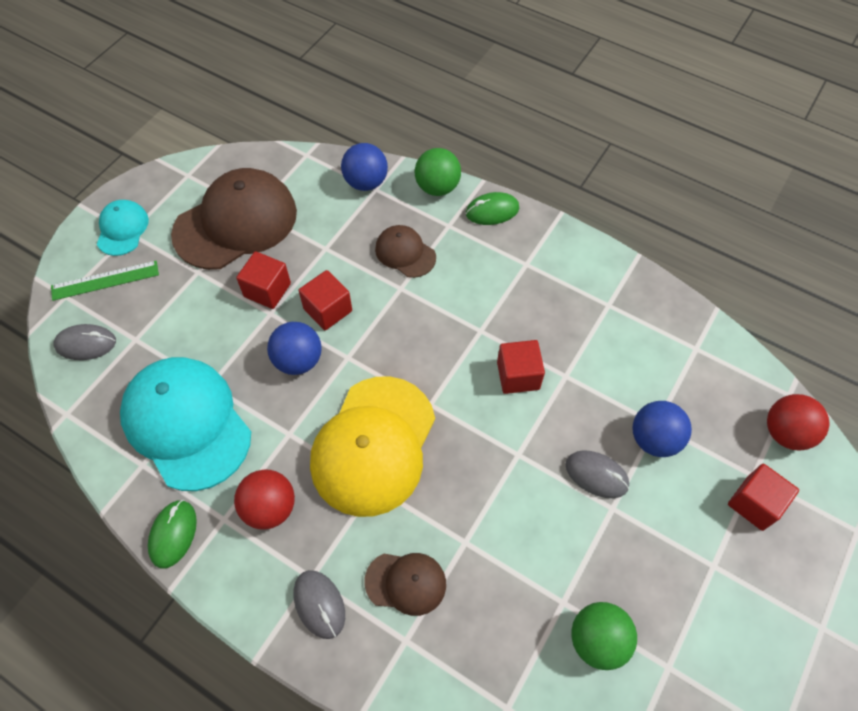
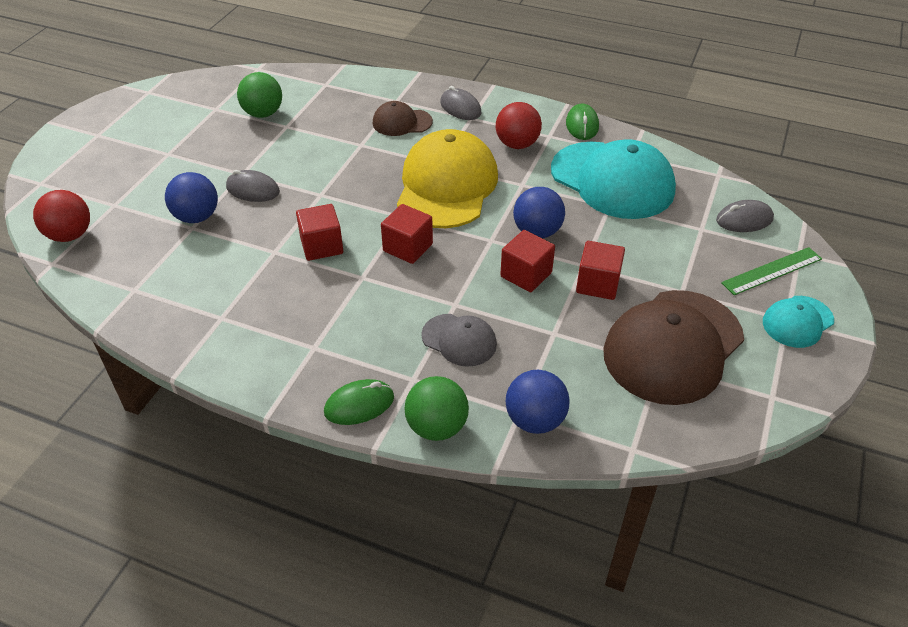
camera: 170 degrees right, 15 degrees down
(122, 229) = (797, 322): turquoise cap -> turquoise cap turned 60 degrees clockwise
(405, 253) = (459, 340): brown cap -> grey cap
(754, 503) = (120, 188): red cube -> red cube (408, 247)

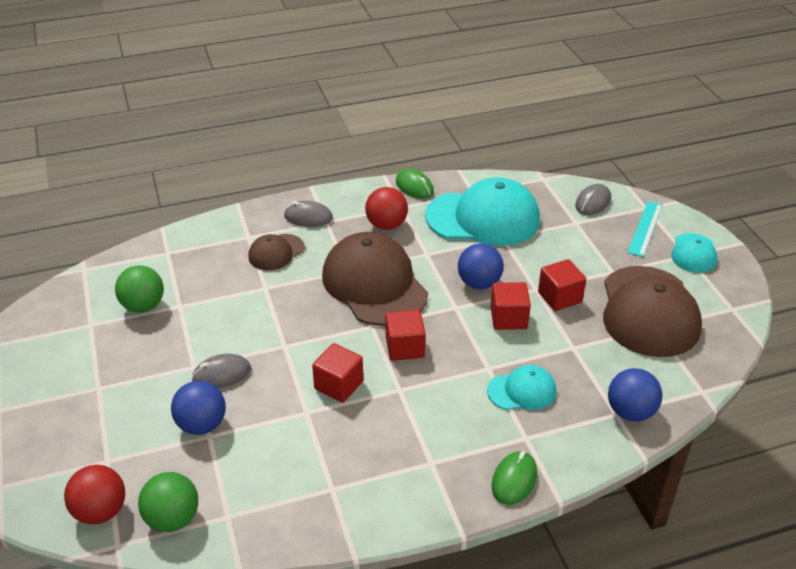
camera: 40 degrees left, 5 degrees down
(437, 427) = (580, 458): green ball -> green ball (173, 519)
(447, 186) = (374, 284): yellow cap -> brown cap
(459, 340) = (522, 391): grey cap -> turquoise cap
(772, 271) = (645, 228): green ruler -> turquoise ruler

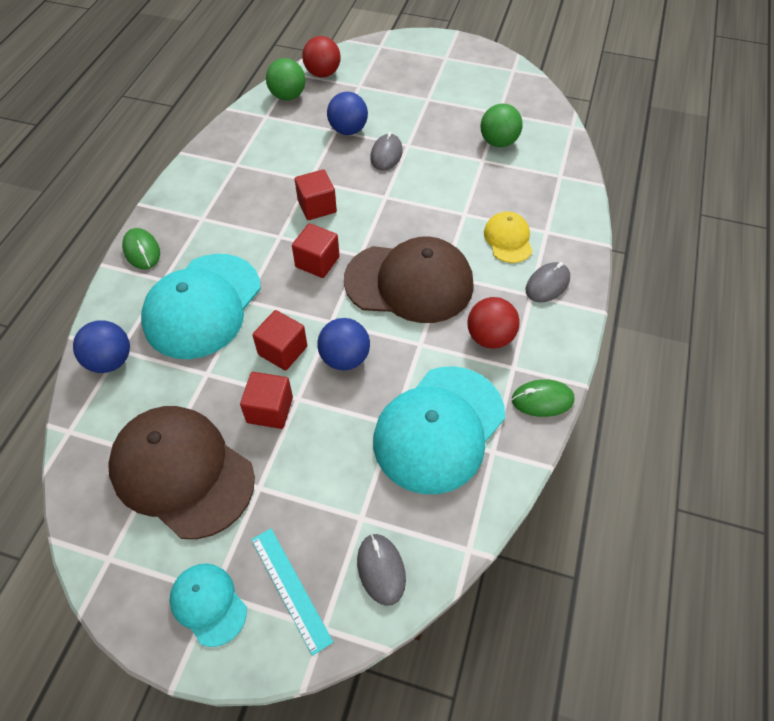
camera: 125 degrees right, 15 degrees up
(276, 252) = (508, 239): brown cap -> yellow cap
(522, 391) = (203, 306): turquoise cap -> turquoise cap, size x2.00

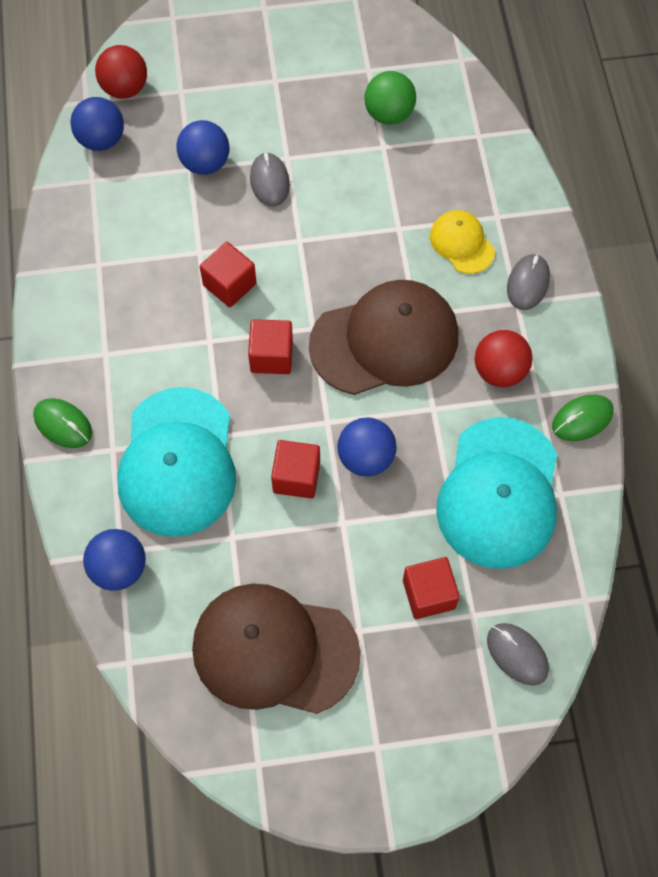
camera: 25 degrees left, 10 degrees up
(208, 604) = (379, 759): turquoise cap -> none
(270, 410) = (322, 547): red cube -> red cube (429, 594)
(288, 96) = (101, 140): green ball -> blue ball
(290, 589) = (445, 710): turquoise ruler -> none

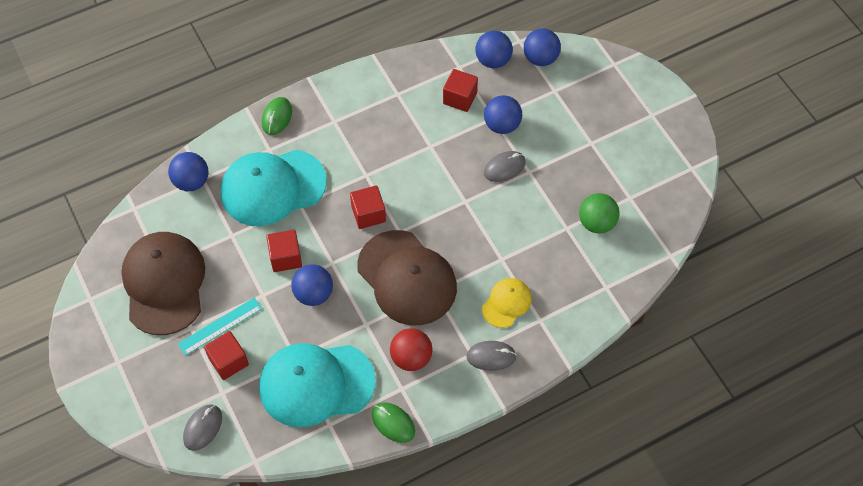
camera: 70 degrees right, 5 degrees down
(125, 88) = (540, 58): red ball -> blue ball
(229, 284) = (413, 172): red cube -> red cube (460, 98)
(371, 591) = (220, 326): none -> turquoise ruler

